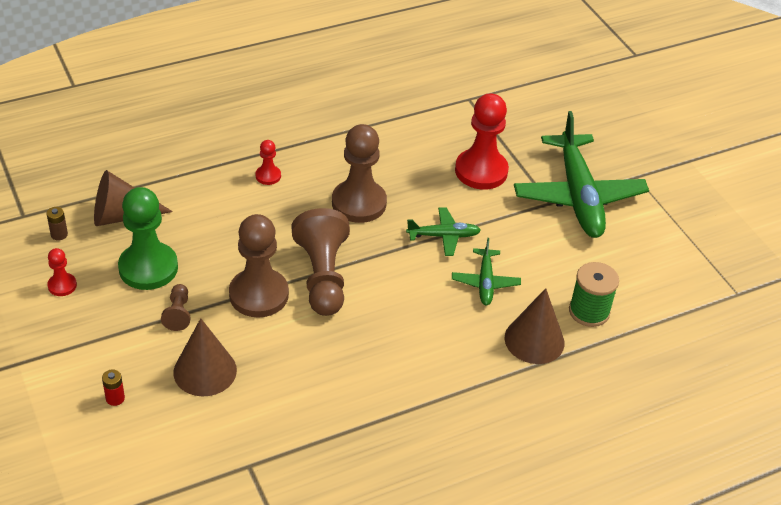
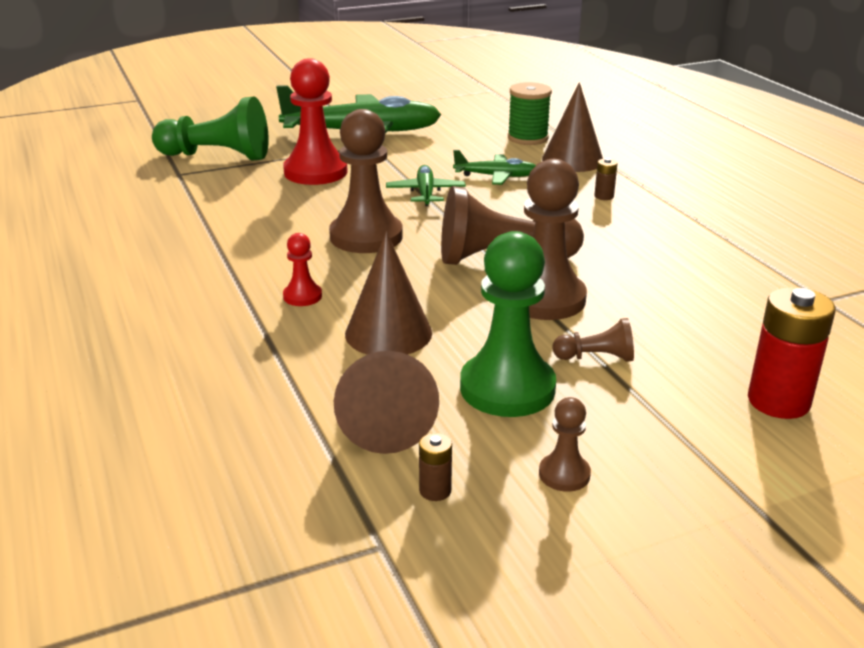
camera: 85 degrees left, 15 degrees down
(62, 285) = (564, 474): red pawn -> brown pawn
(115, 398) = (778, 401): red battery -> red battery, size x2.15
(205, 371) = (693, 333): brown cone -> brown cone (388, 333)
(447, 352) = (604, 196): none -> brown battery
(507, 114) = (217, 156): none -> green pawn

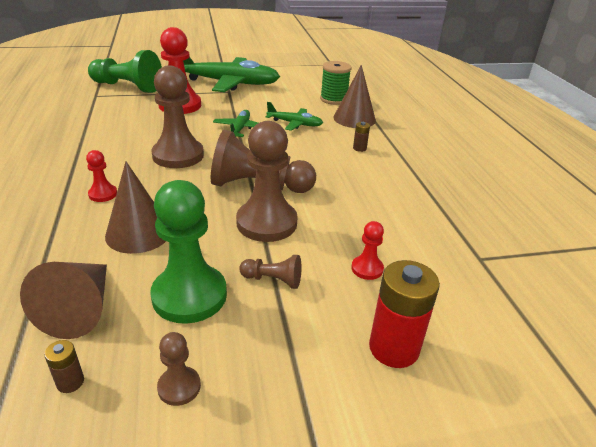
camera: 10 degrees right, 5 degrees up
(700, 329) = (367, 269): none -> red pawn

